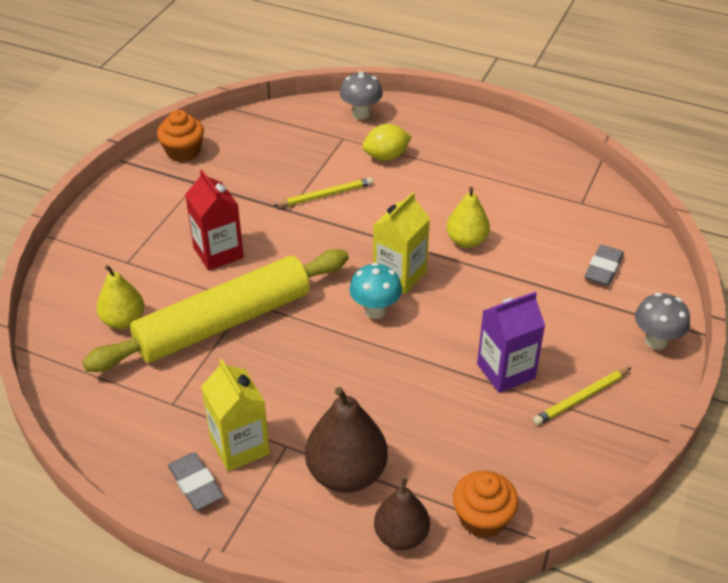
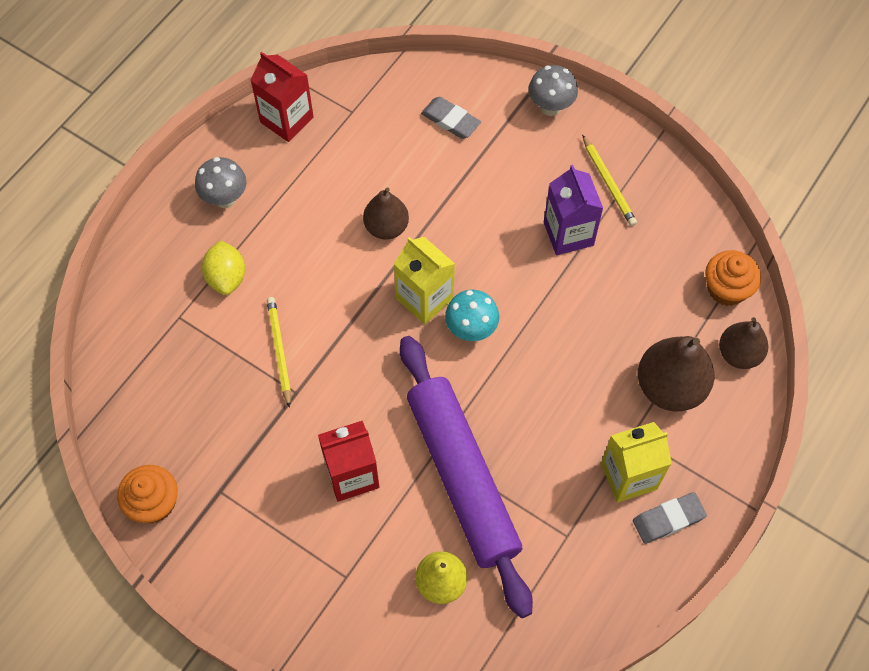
camera: 80 degrees left, 20 degrees up
(224, 323) = (463, 477): yellow rolling pin -> purple rolling pin
(361, 114) = (137, 290): grey mushroom -> grey mushroom (225, 199)
(466, 241) = (386, 227): yellow pear -> brown pear
(554, 165) = (286, 120): none -> red carton

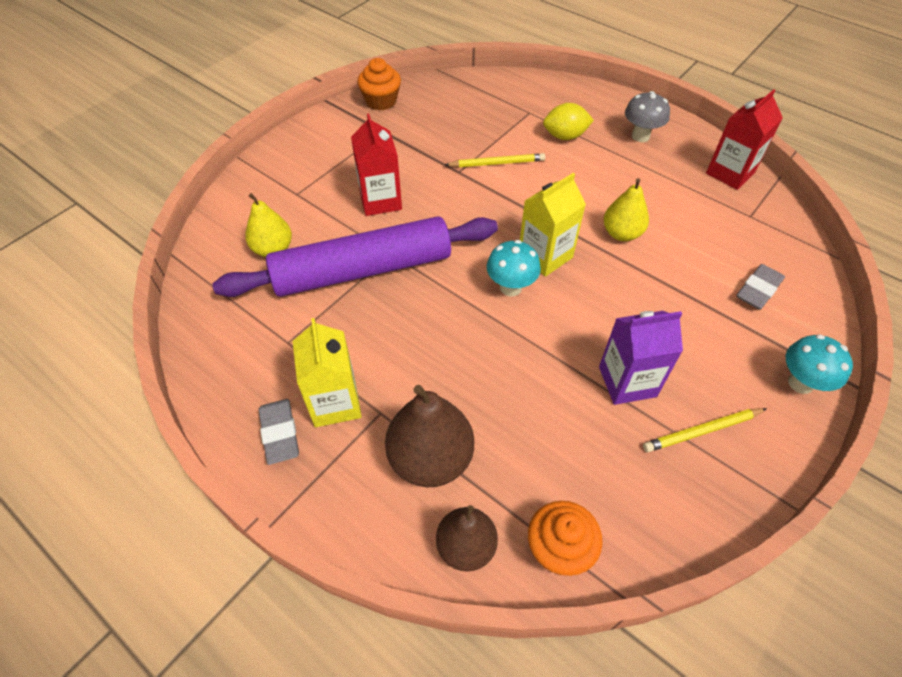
camera: 95 degrees right, 10 degrees down
(386, 227) = (621, 233): brown pear -> yellow pear
(550, 107) = (800, 383): grey mushroom -> turquoise mushroom

